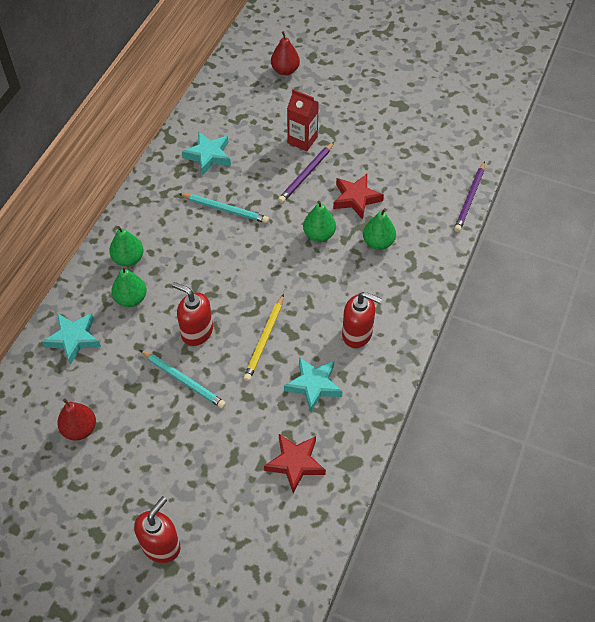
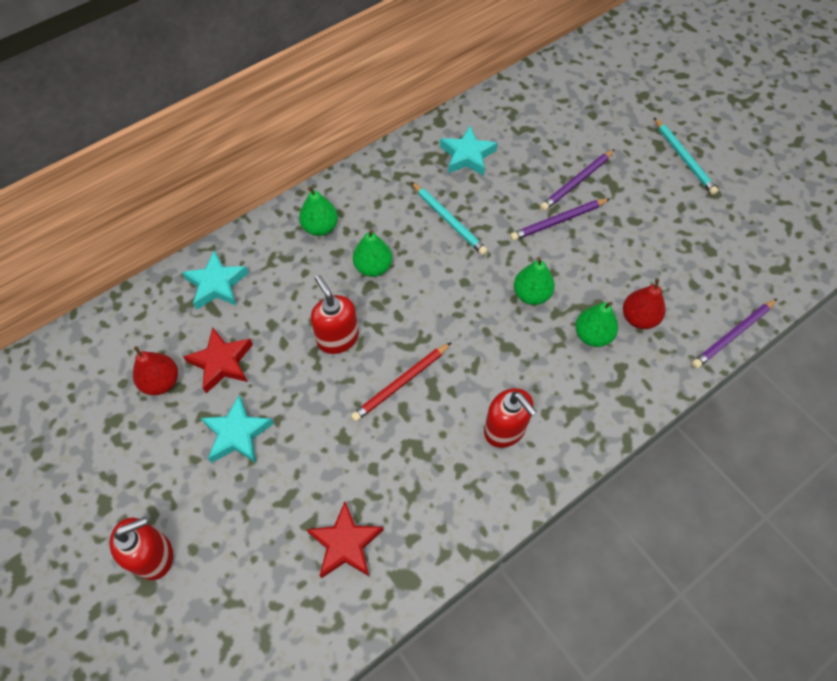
camera: 30 degrees right, 5 degrees up
(131, 299) = (296, 270): green pear -> green pear (373, 267)
(183, 380) = (291, 384): turquoise pencil -> turquoise pencil (683, 158)
(264, 339) = (401, 383): yellow pencil -> red pencil
(285, 70) = (604, 99): red pear -> red pear (639, 318)
(302, 140) = (577, 182): red carton -> purple pencil
(314, 385) = (421, 464): turquoise star -> turquoise star (237, 434)
(356, 198) = (597, 273): red star -> red star (222, 362)

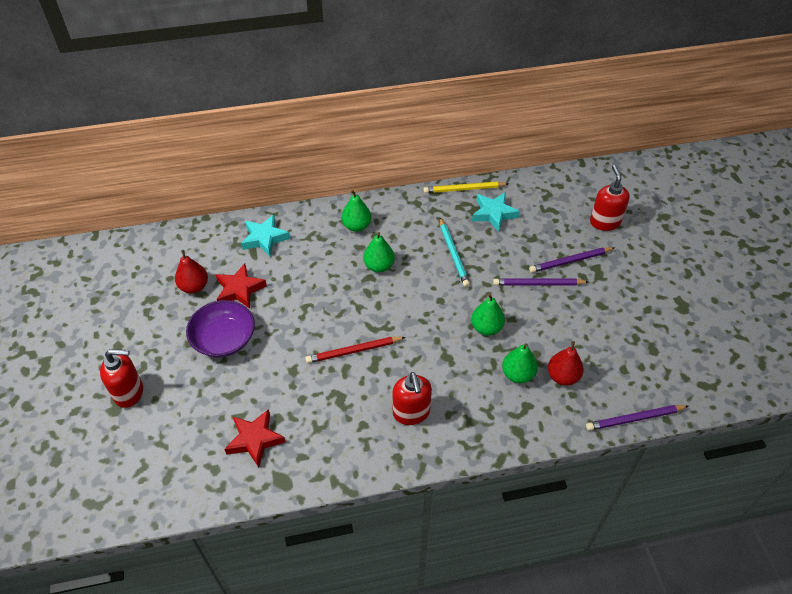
camera: 25 degrees right, 10 degrees down
(237, 434) = (224, 339): turquoise star -> purple bowl
(337, 338) = (326, 304): red soap dispenser -> red soap dispenser (604, 222)
(419, 137) = (464, 189): none -> yellow pencil
(683, 158) = (671, 274): turquoise pencil -> none

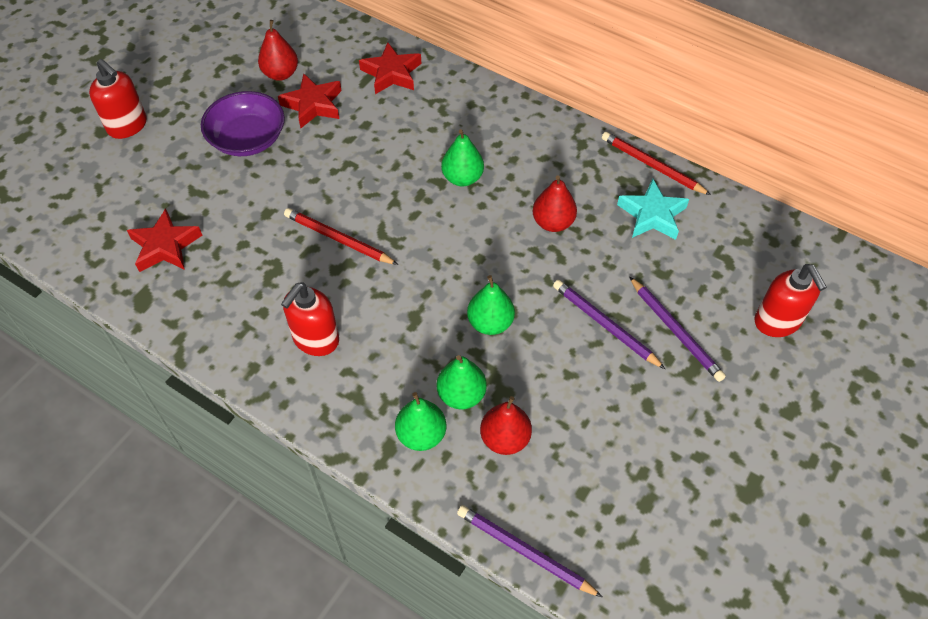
camera: 45 degrees right, 5 degrees up
(265, 238) = (391, 73): turquoise star -> red star
(356, 226) = (490, 123): green pear -> green pear (421, 435)
(453, 254) = (553, 222): turquoise pencil -> red pear
(464, 189) = (652, 166): yellow pencil -> red pencil
(570, 261) = (675, 331): purple pencil -> purple pencil turned 150 degrees counterclockwise
(604, 222) = (777, 322): red soap dispenser -> red soap dispenser turned 120 degrees clockwise

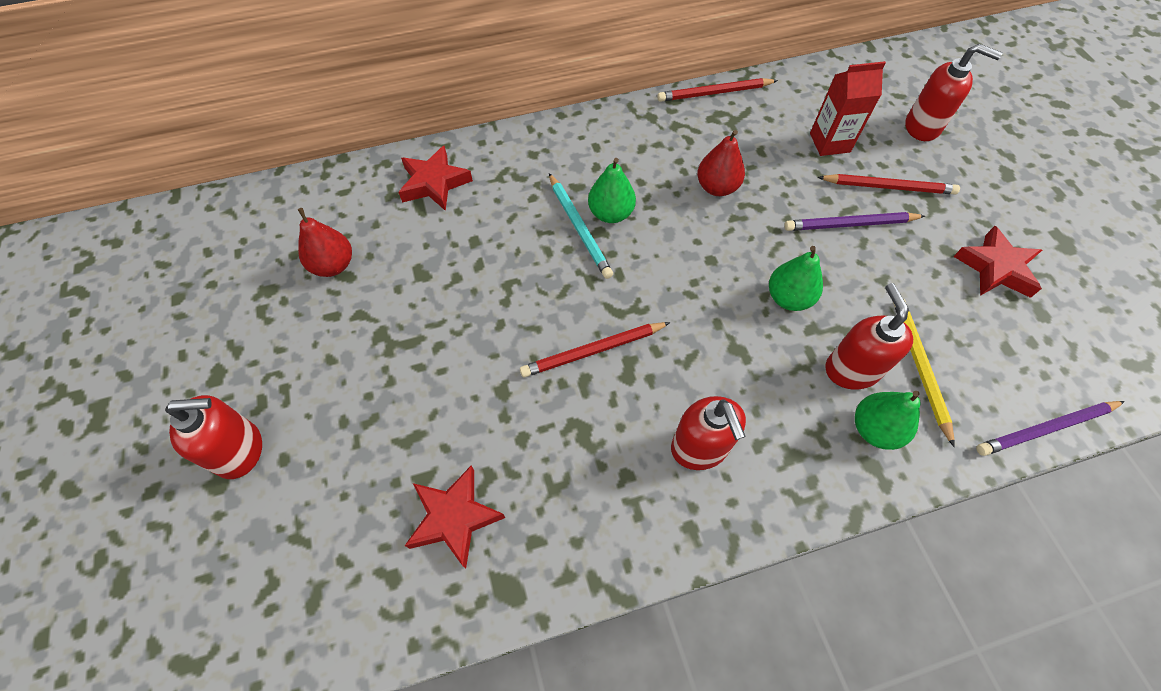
camera: 50 degrees left, 5 degrees up
(248, 139) = (387, 347): purple bowl -> none
(313, 105) = (404, 265): red star -> red star (996, 268)
(432, 169) = (579, 227): none -> turquoise pencil
(461, 395) = (851, 369): green pear -> red soap dispenser
(505, 439) = (920, 367): red pear -> yellow pencil
(652, 215) = (763, 125): turquoise star -> none
(675, 331) = (888, 187): purple pencil -> red pencil
(682, 267) = (829, 142): none -> red carton

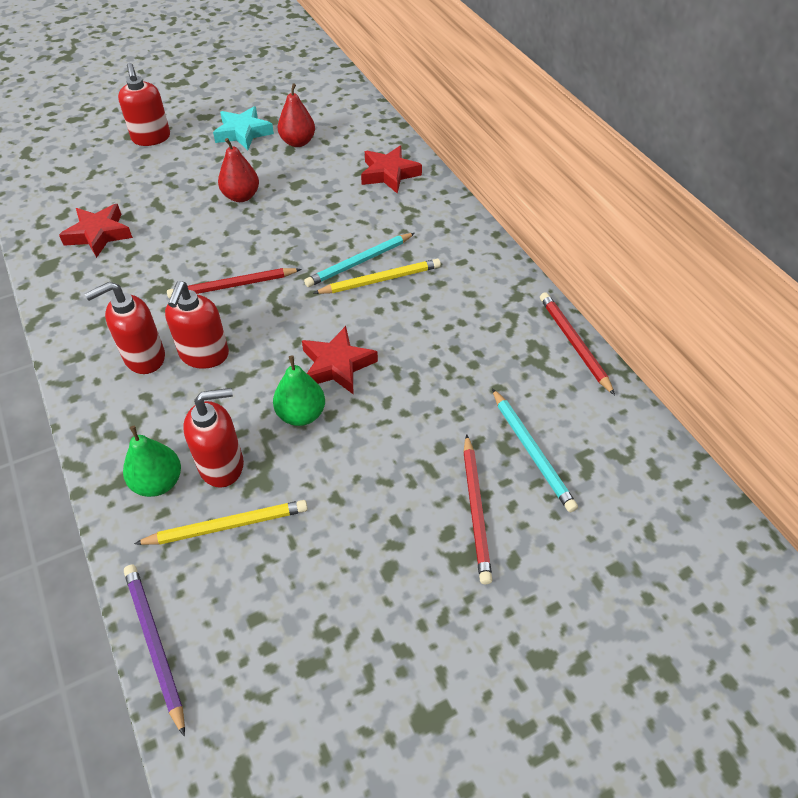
camera: 80 degrees right, 10 degrees down
(283, 327) = (243, 133): none -> turquoise star
(593, 350) = (233, 285): red pencil -> red pencil turned 75 degrees counterclockwise
(610, 213) = (380, 280): green pear -> yellow pencil
(716, 187) = (432, 353): red pear -> red pear (241, 196)
(829, 142) = (531, 451): red carton -> turquoise pencil
(850, 224) = (408, 469): purple pencil -> none
(922, 127) = (596, 556): red soap dispenser -> red soap dispenser (204, 355)
(996, 268) = (370, 620): red star -> red star (337, 365)

